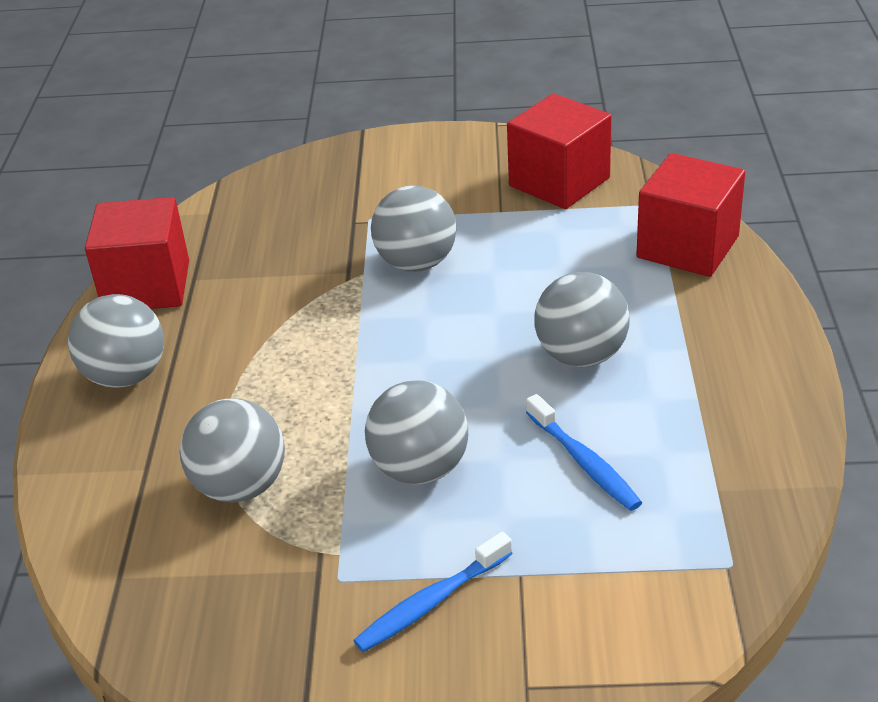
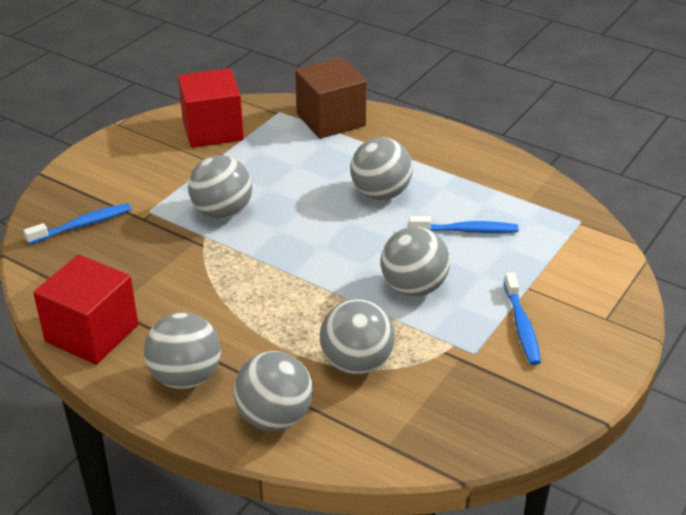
camera: 60 degrees left, 0 degrees up
(106, 467) = (274, 417): none -> grey ball
(306, 194) = (83, 225): none -> blue toothbrush
(687, 247) = (331, 120): red cube -> brown cube

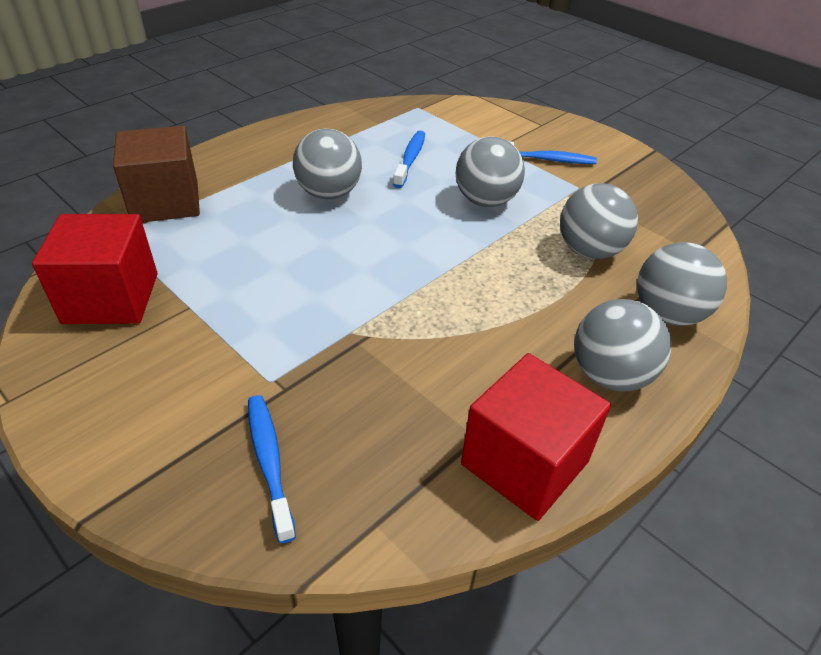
camera: 80 degrees left, 5 degrees up
(222, 212) = (307, 311): grey ball -> none

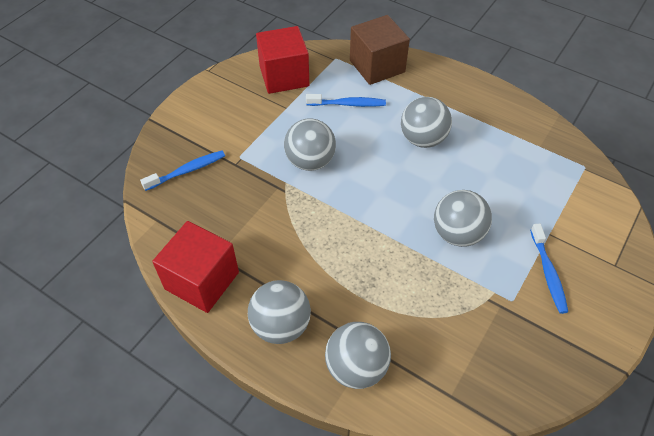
camera: 80 degrees right, 10 degrees up
(410, 159) = (494, 176): blue toothbrush -> blue toothbrush (348, 104)
(589, 251) = (418, 311): grey ball -> grey ball (310, 161)

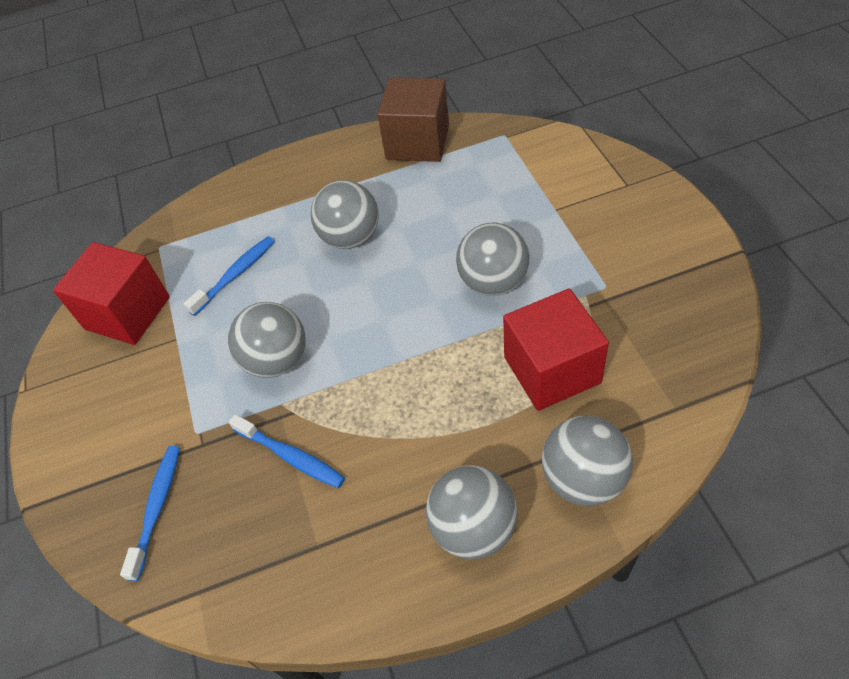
camera: 45 degrees left, 0 degrees up
(202, 280) = (339, 586): red cube -> red cube (552, 370)
(377, 66) = (213, 216): brown cube -> brown cube (417, 142)
(548, 273) = (597, 239): blue toothbrush -> blue toothbrush (291, 456)

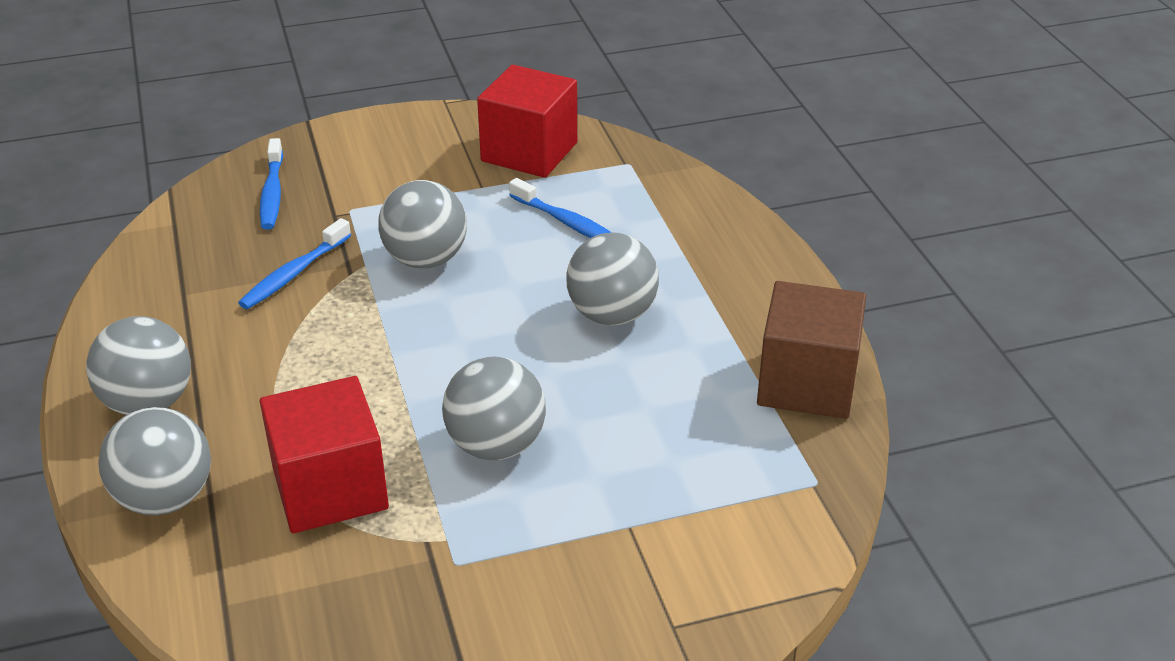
camera: 85 degrees right, 15 degrees down
(157, 508) = (272, 193): blue toothbrush -> blue toothbrush turned 75 degrees clockwise

